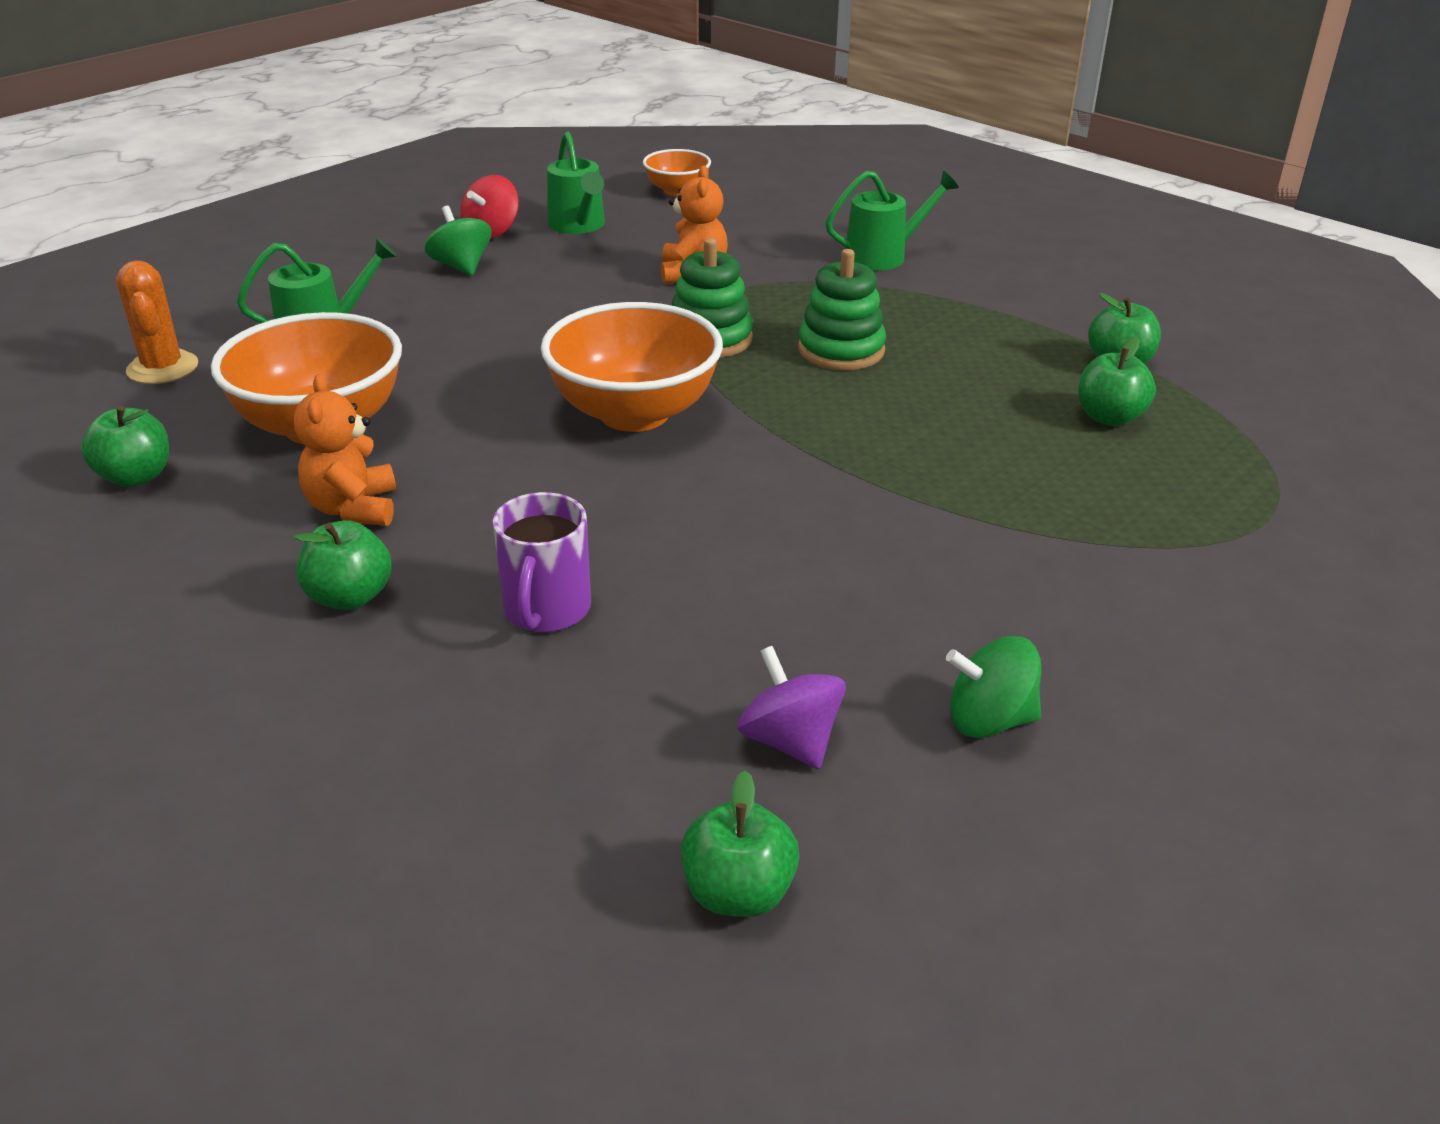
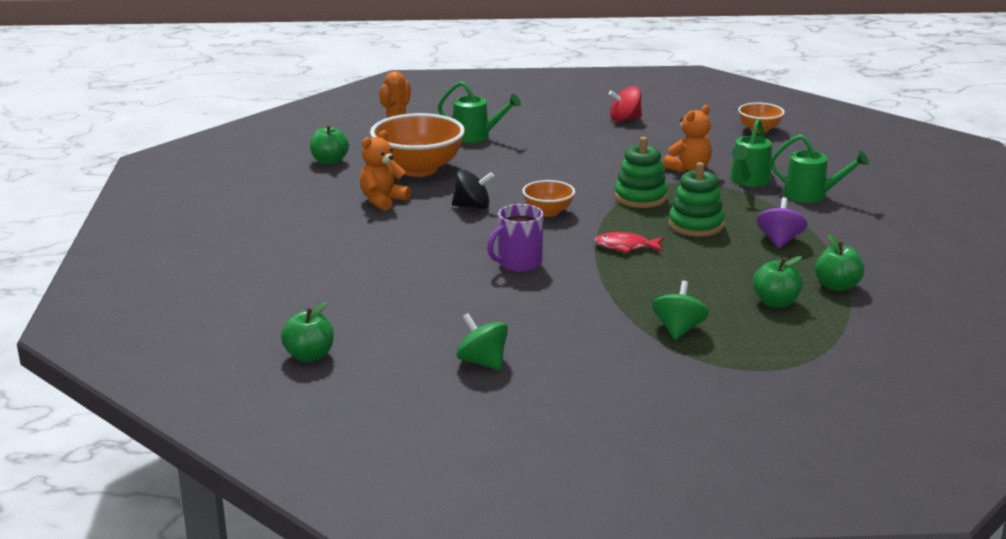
camera: 45 degrees right, 10 degrees down
(350, 597) = (335, 226): green apple -> none
(461, 266) = (583, 129): green spinning top -> green spinning top (678, 330)
(513, 453) = (472, 206): none -> black spinning top
(546, 610) = (391, 259): purple mug -> purple mug (518, 263)
(578, 226) = (673, 130): green watering can -> green watering can (748, 181)
(634, 413) = (548, 212): orange bowl -> orange bowl, size x0.52
(790, 741) = (400, 331): purple spinning top -> purple spinning top (780, 240)
(822, 421) = (625, 247): none -> red fish

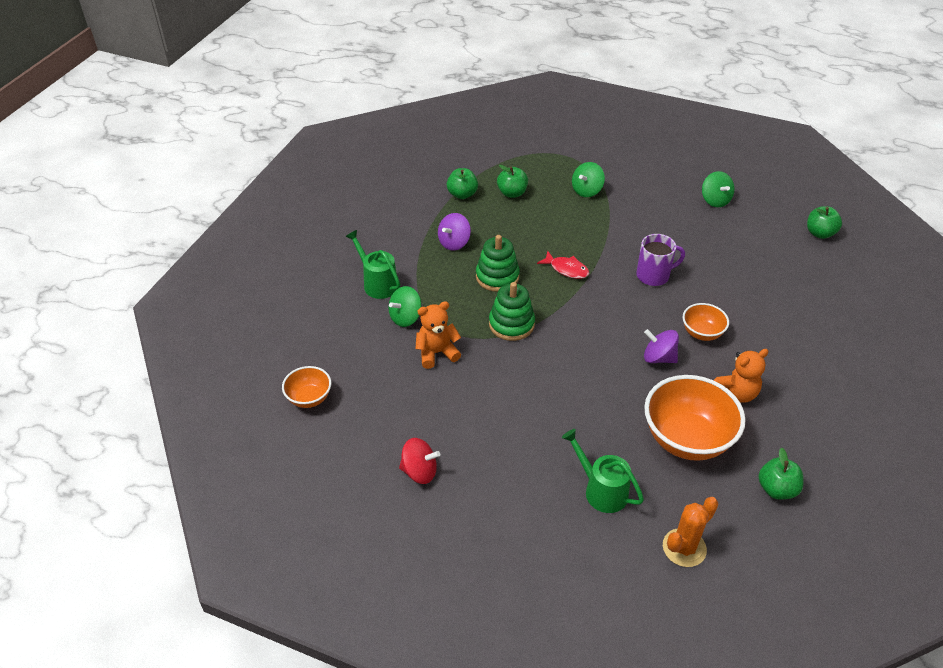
camera: 155 degrees left, 20 degrees up
(472, 206) = (658, 358): black spinning top -> purple spinning top
(548, 212) = (599, 329): orange bowl -> orange bowl (702, 333)
(748, 181) = (406, 317): green watering can -> green spinning top

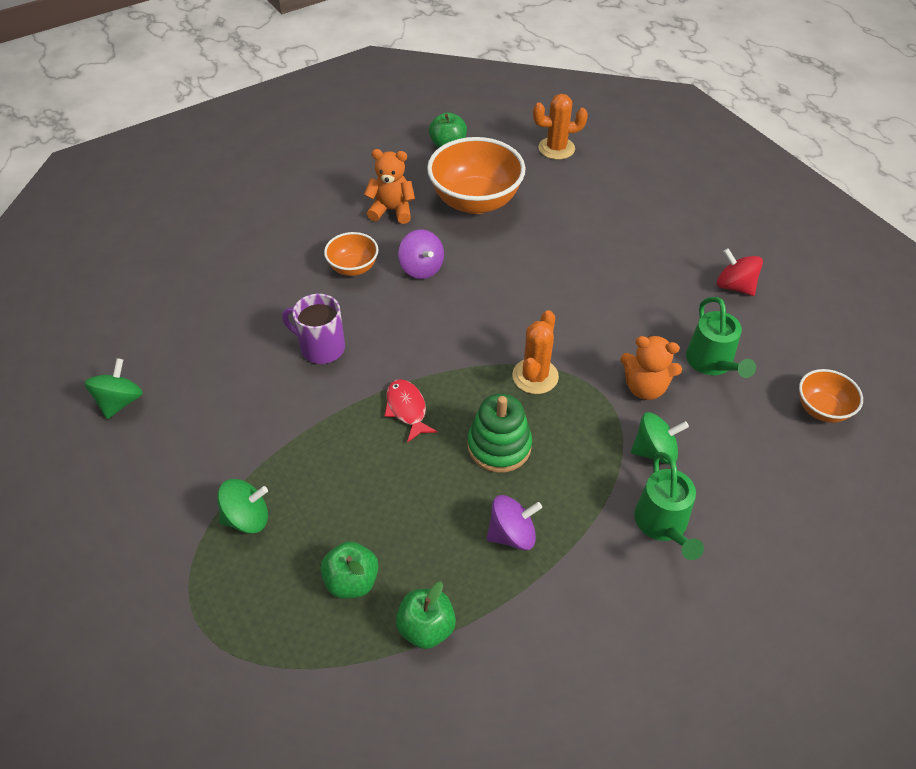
camera: 145 degrees left, 5 degrees up
(511, 324) = (535, 376): green stacking toy -> orange cactus
(601, 490) = (583, 203): green watering can -> green watering can (712, 363)
(820, 233) = (87, 297): green apple -> none

